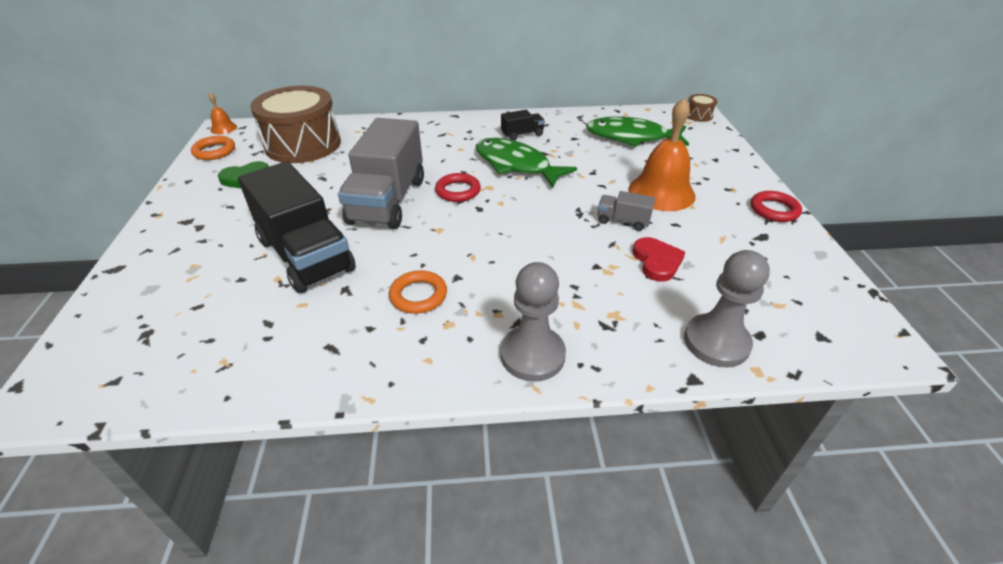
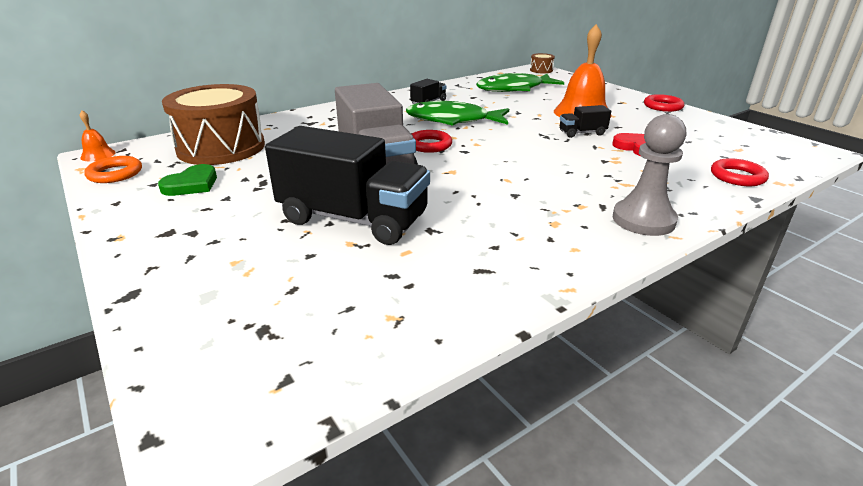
camera: 30 degrees left, 10 degrees down
(418, 295) = (502, 214): orange ring -> none
(623, 221) = (582, 133): grey truck -> black truck
(716, 342) = (737, 176): grey pawn -> red ring

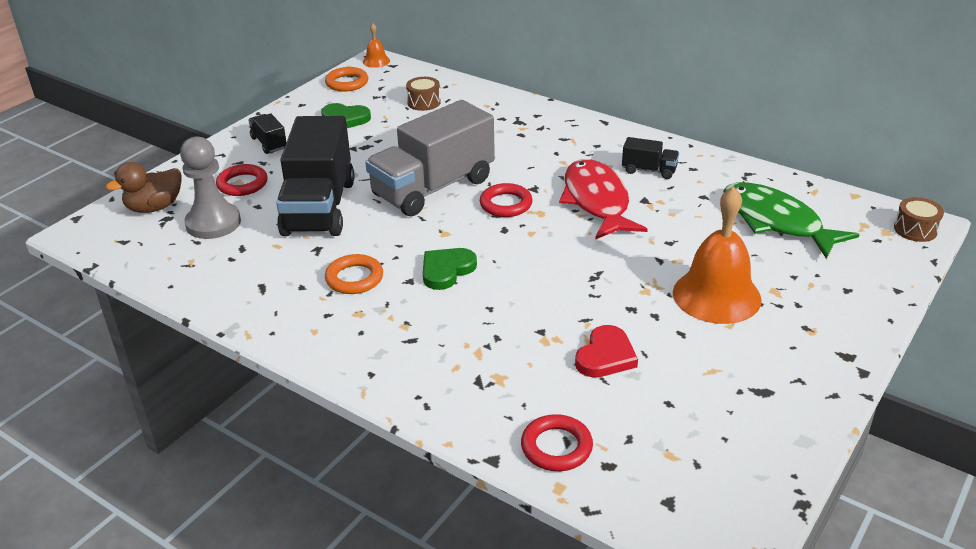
camera: 70 degrees right, 5 degrees up
(221, 148) = (424, 102): brown drum -> brown drum, size x0.40
(221, 339) = (155, 207): none -> brown duck
(452, 120) = (597, 201): green fish -> red fish
(496, 218) = (354, 278): none -> orange ring
(508, 178) = (446, 270): none -> green heart
(582, 133) = (628, 304): black truck -> black truck (269, 143)
(643, 220) = (391, 369): grey pawn -> grey pawn (213, 223)
(663, 106) = (826, 374): red ring -> red ring (242, 184)

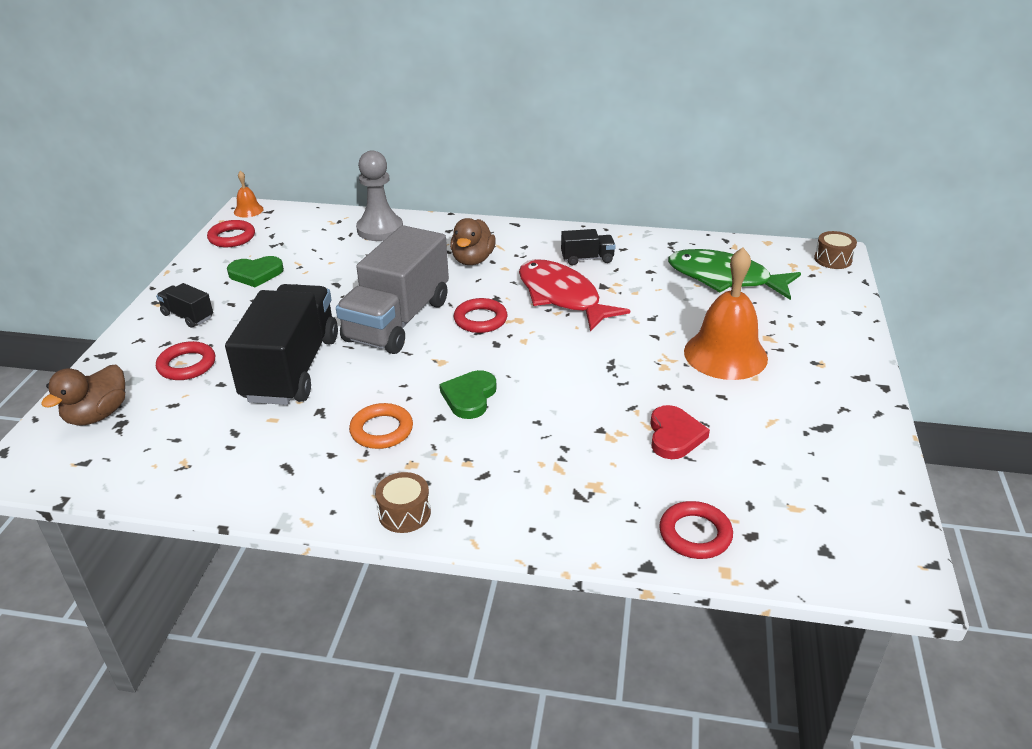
camera: 25 degrees left, 0 degrees up
(213, 223) = (182, 414): grey pawn -> grey pawn (380, 229)
(319, 207) = (292, 368): black truck -> black truck turned 150 degrees counterclockwise
(347, 83) = (232, 237): orange ring -> red ring
(424, 102) = (328, 241): brown drum -> brown drum (404, 513)
(539, 148) = (472, 260): none -> brown duck

